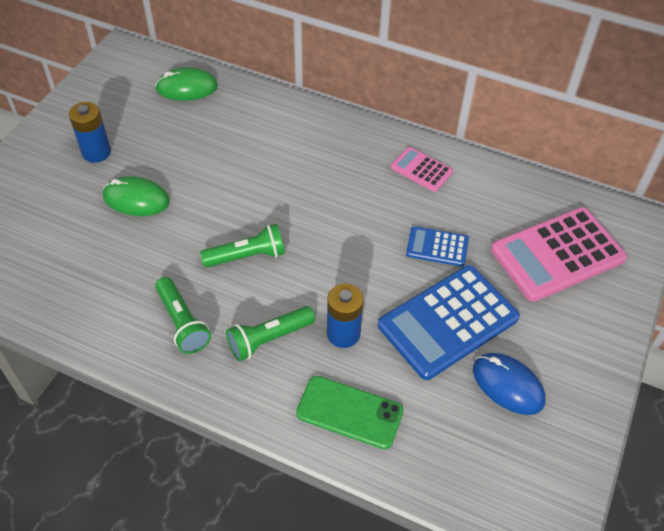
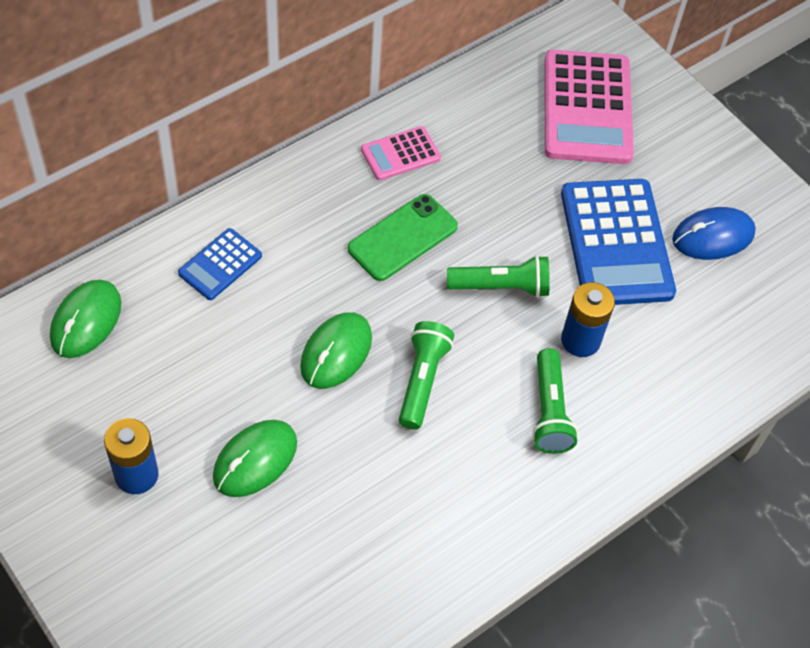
camera: 65 degrees left, 5 degrees up
(182, 323) = (480, 486): green flashlight -> green flashlight (501, 287)
(239, 204) = (336, 352): none -> green mouse
(349, 412) = (676, 381): green phone -> green phone (402, 238)
(437, 247) = (517, 200): blue calculator -> blue calculator (220, 264)

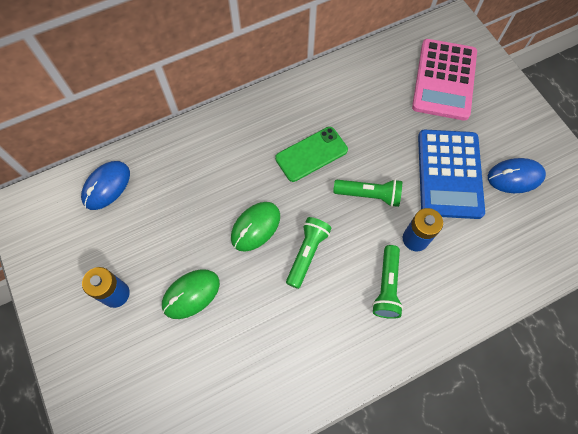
camera: 15 degrees right, 10 degrees up
(86, 321) = (106, 186): green mouse -> blue mouse
(220, 264) = (194, 159): blue calculator -> none
(400, 154) = (320, 98): pink calculator -> none

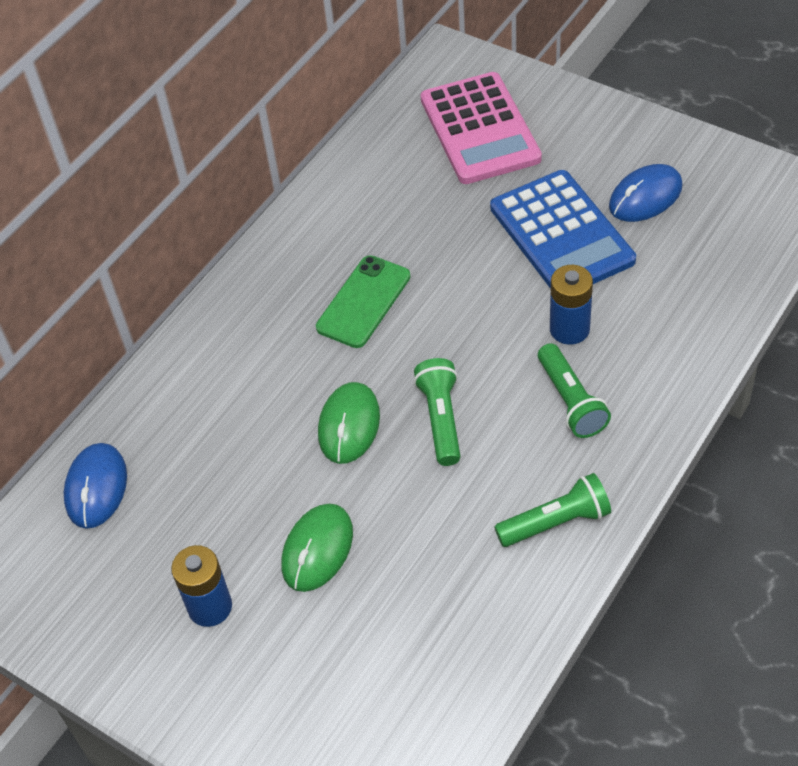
camera: 25 degrees left, 15 degrees down
(369, 195) = (475, 310): green flashlight -> green flashlight (556, 522)

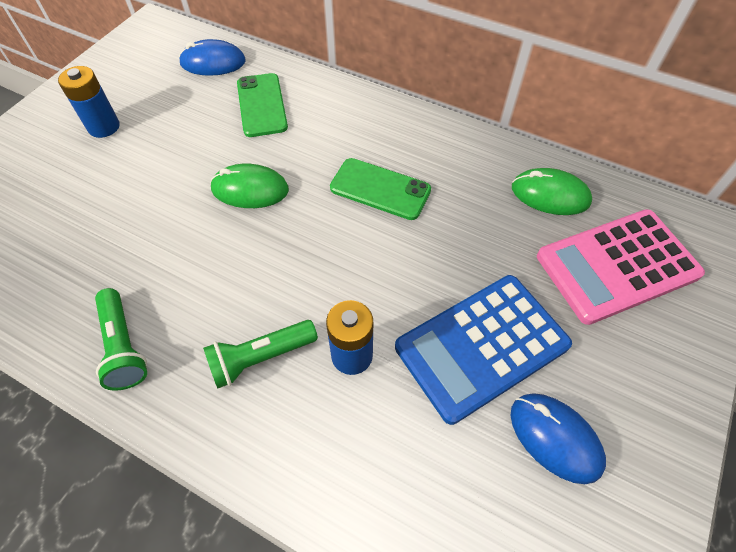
camera: 80 degrees right, 5 degrees up
(201, 422) = (262, 105): none -> green phone
(317, 549) = (136, 180): green mouse -> green mouse (550, 195)
(441, 419) = (249, 252): green flashlight -> none

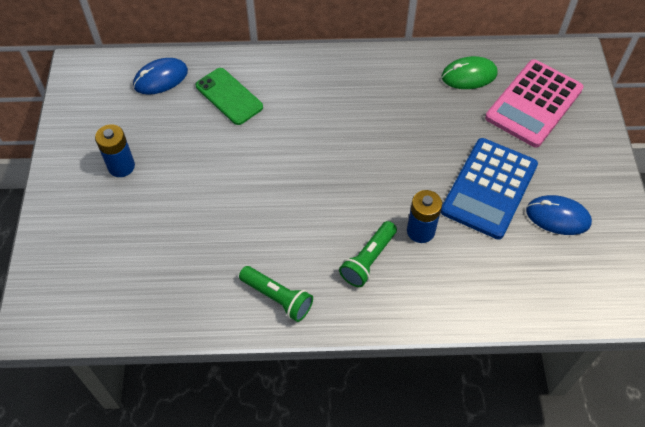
camera: 30 degrees left, 0 degrees up
(250, 189) = (273, 161): green mouse -> none
(380, 189) = (360, 120): green phone -> none

